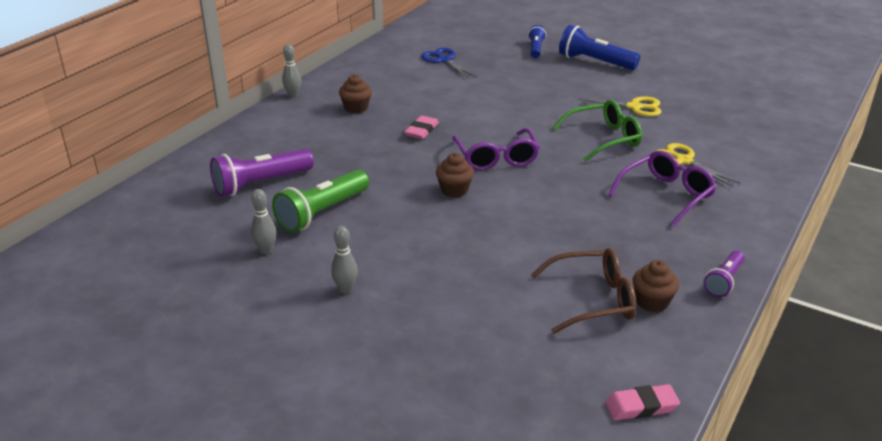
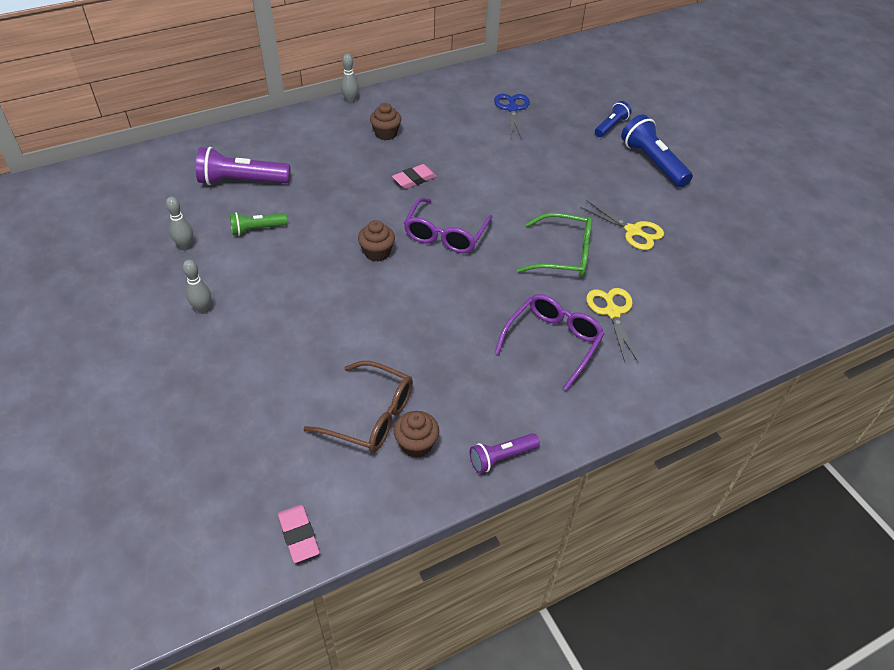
camera: 30 degrees right, 15 degrees up
(322, 213) = (257, 229): green flashlight -> green flashlight, size x0.58
(641, 406) = (298, 535): pink eraser -> pink eraser turned 45 degrees clockwise
(666, 195) = (553, 342): purple glasses -> purple glasses turned 45 degrees counterclockwise

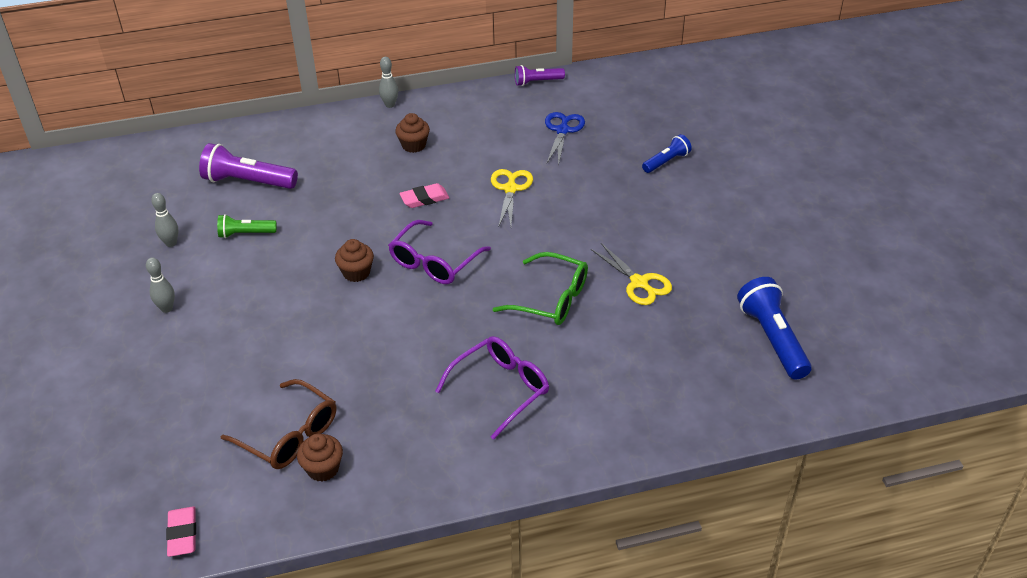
camera: 15 degrees right, 5 degrees down
(501, 457) = (401, 494): purple flashlight -> purple flashlight (537, 82)
(612, 312) = (577, 367): yellow scissors -> yellow scissors (510, 189)
(653, 163) = (696, 208): blue flashlight -> blue flashlight (772, 338)

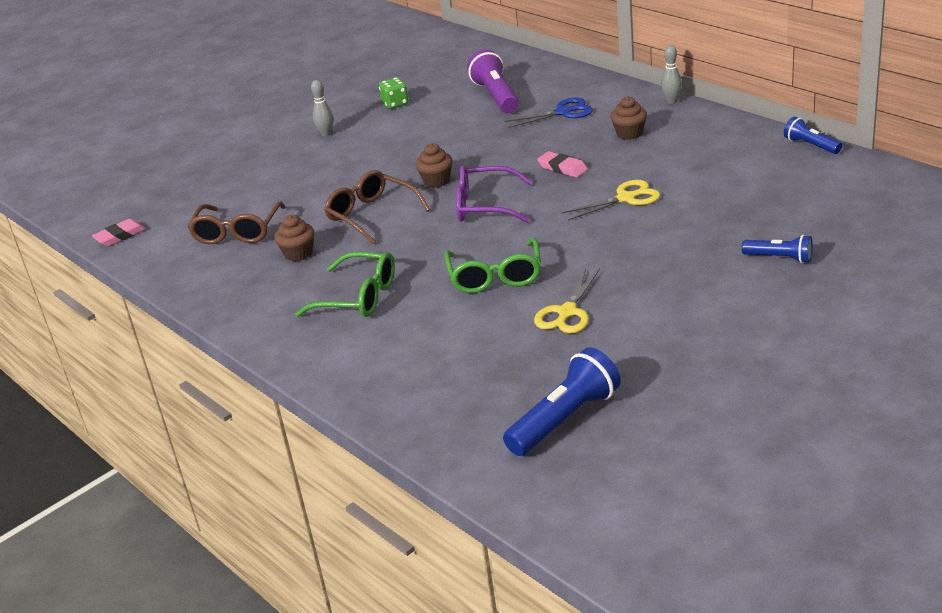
camera: 65 degrees right, 10 degrees down
(171, 243) = (395, 104): grey bowling pin -> green dice
(245, 233) = (435, 122): green flashlight -> none
(323, 469) = (213, 259): brown cupcake -> brown cupcake (298, 254)
(368, 333) = (371, 215): none -> brown glasses
(501, 389) = (359, 297): purple glasses -> green glasses
(537, 82) = (811, 145): purple flashlight -> blue flashlight
(562, 130) = (750, 187): blue scissors -> blue scissors (563, 112)

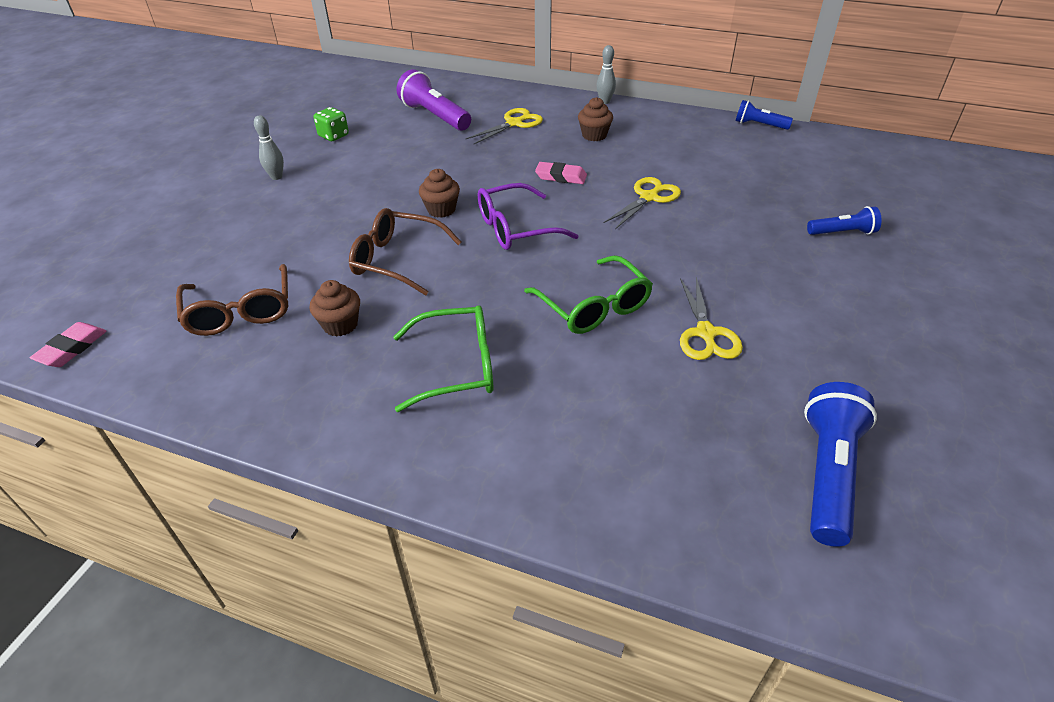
camera: 30 degrees left, 10 degrees up
(563, 112) = (514, 123): blue scissors -> yellow scissors

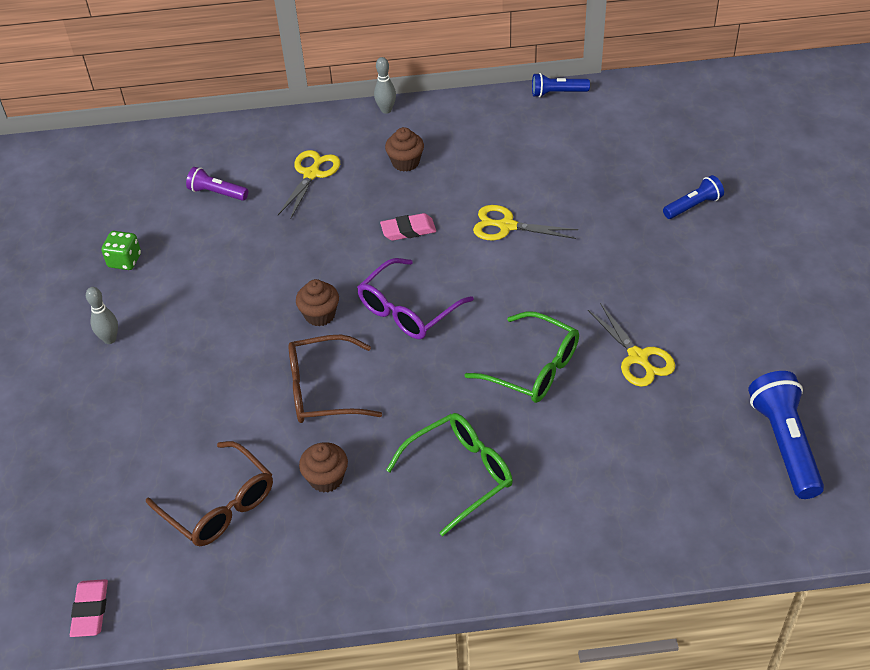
camera: 25 degrees left, 5 degrees up
(435, 116) = (217, 193): purple flashlight -> purple flashlight, size x0.58
(648, 197) = (507, 226): yellow scissors -> yellow scissors turned 90 degrees counterclockwise

